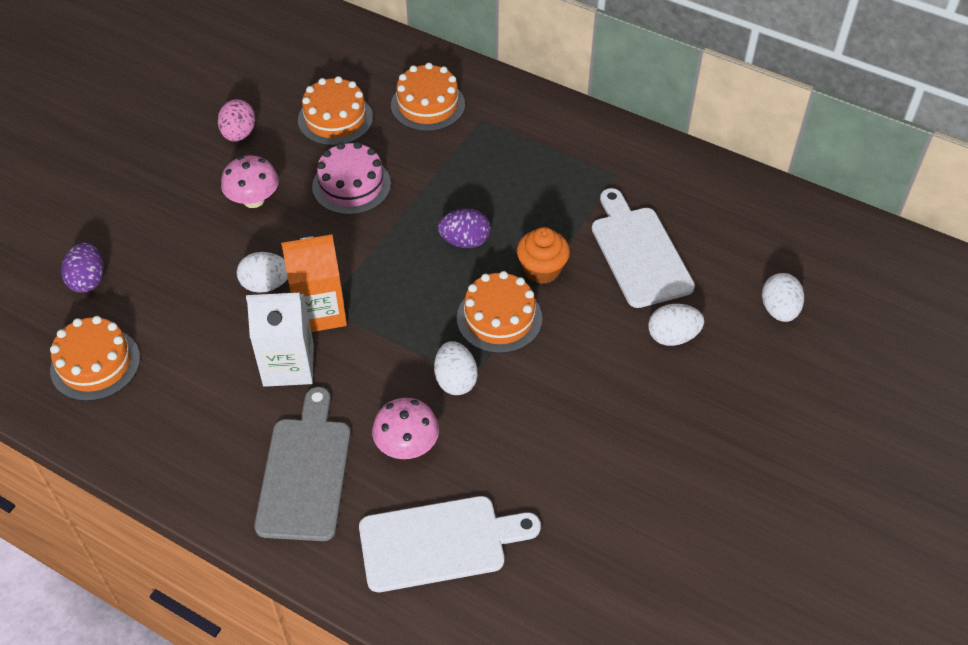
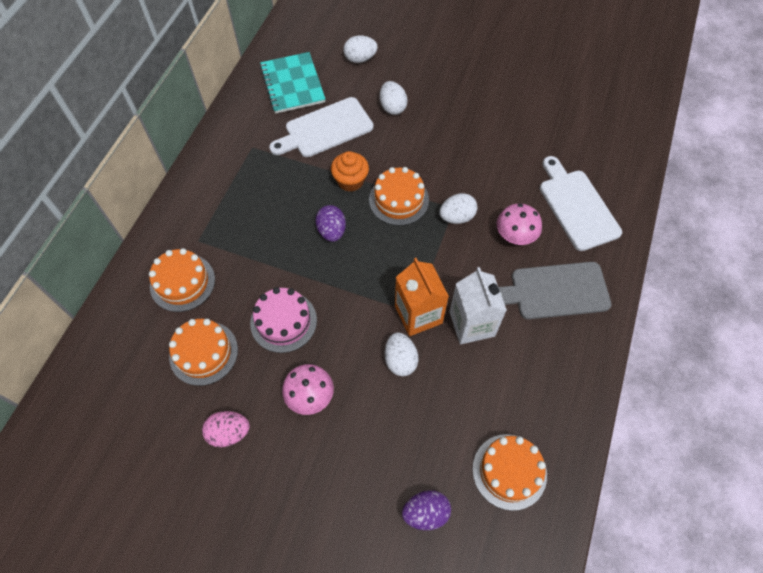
camera: 100 degrees left, 10 degrees up
(729, 224) = (292, 84): none -> turquoise notebook

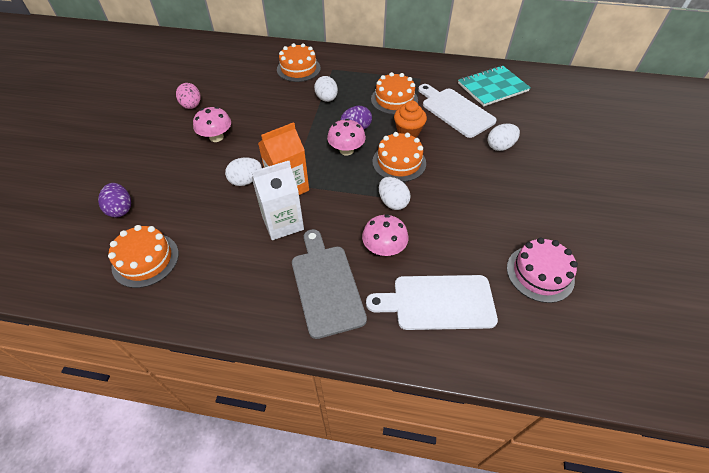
camera: 80 degrees right, 10 degrees down
(203, 353) = (248, 86): orange cake -> orange cake (394, 99)
(283, 321) = (274, 116): pink cake -> pink cake (540, 273)
(360, 59) = (545, 120): white egg -> white egg (326, 99)
(368, 247) = (346, 150): none -> pink mushroom
(577, 206) = (438, 302): white cutting board -> white cutting board turned 150 degrees counterclockwise

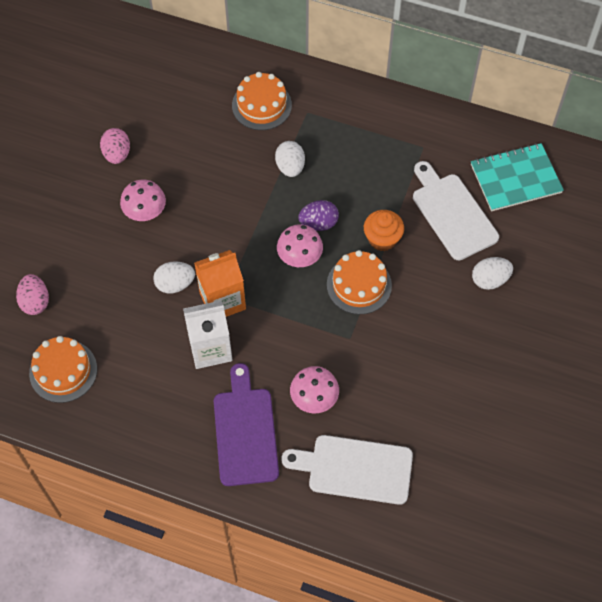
camera: 10 degrees right, 10 degrees up
(121, 209) = (35, 302): purple egg -> pink egg
(326, 285) = (245, 431): grey cutting board -> purple cutting board
(392, 202) = (337, 341): white egg -> none
(394, 99) = (378, 181): orange cake -> none
(540, 273) = (471, 455): pink cake -> none

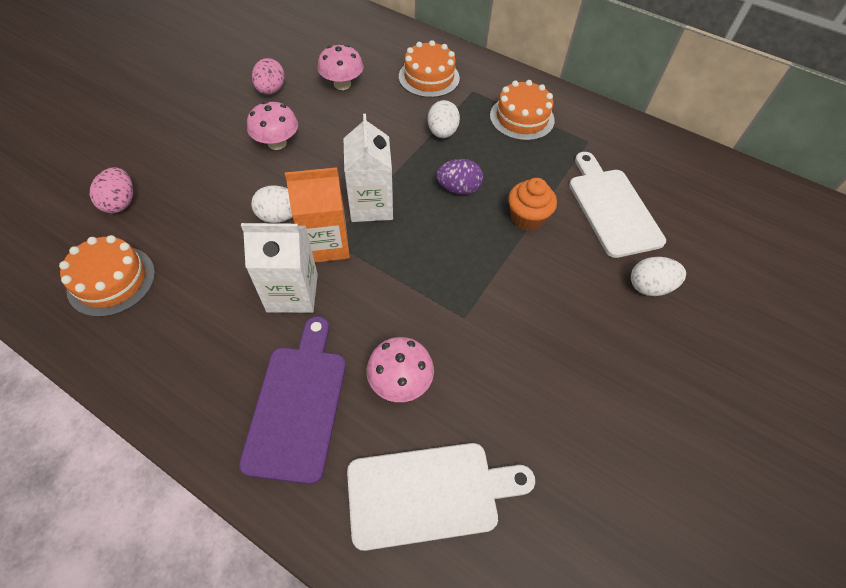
camera: 10 degrees right, 5 degrees down
(248, 256) = (371, 205): none -> white carton
(299, 257) = (428, 217): pink mushroom -> pink mushroom (342, 84)
(355, 469) = (429, 493): white cutting board -> white cutting board turned 150 degrees clockwise
(359, 285) = (489, 260): orange cake -> orange cake (522, 118)
(515, 179) = (688, 188): turquoise notebook -> none

